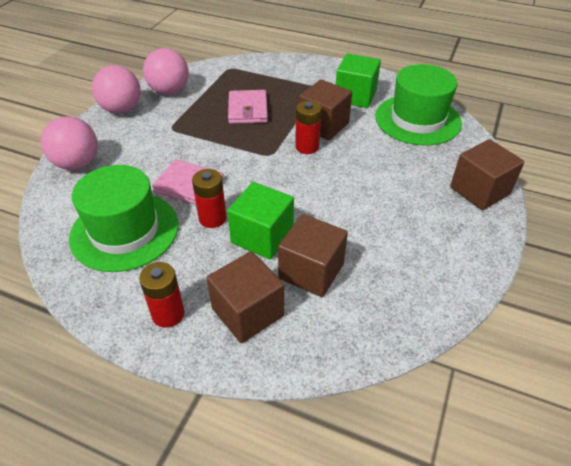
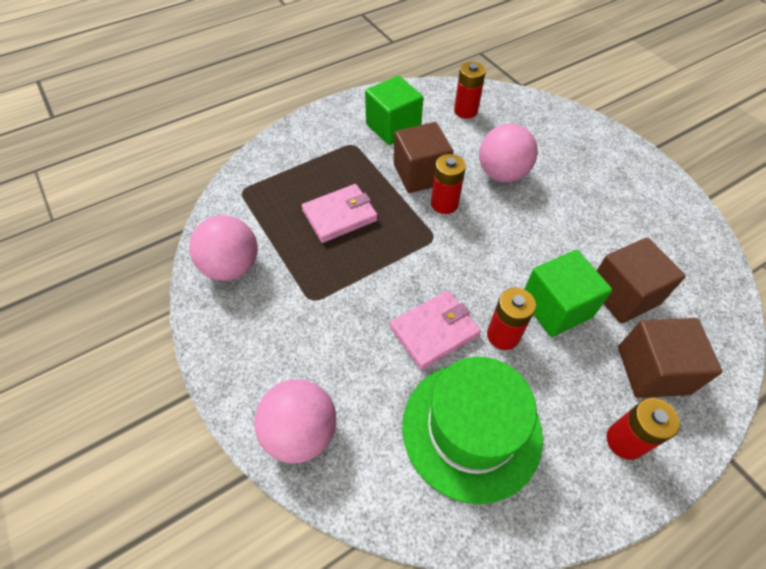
camera: 55 degrees left, 10 degrees up
(122, 109) = (224, 333): pink ball -> pink ball (502, 174)
(248, 109) = (340, 216): pink wallet -> pink wallet turned 60 degrees counterclockwise
(417, 119) = (465, 111): green hat -> red battery
(479, 191) = (586, 134): brown cube -> none

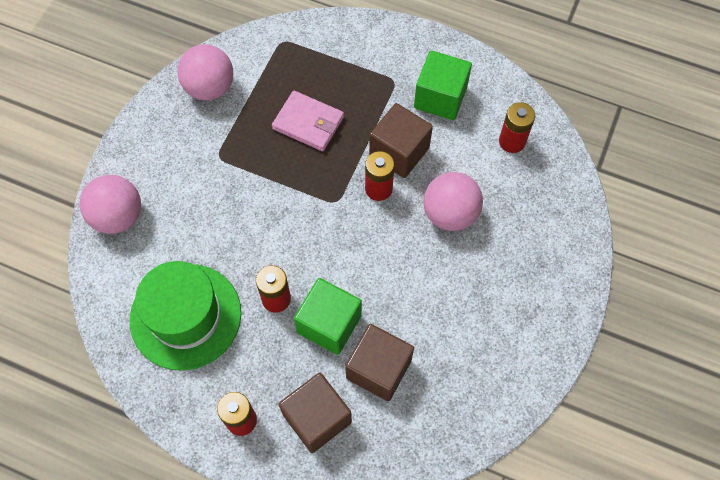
camera: 55 degrees right, 10 degrees up
(434, 331) = (247, 251): pink wallet -> none

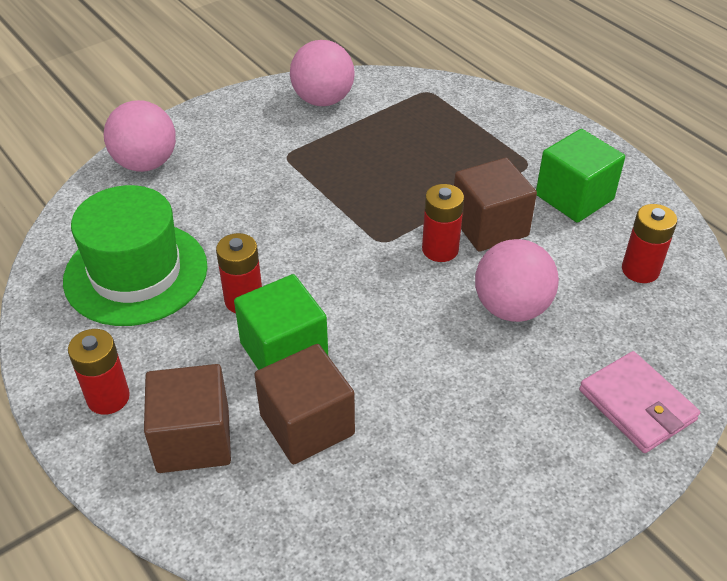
camera: 30 degrees right, 20 degrees down
(308, 123) = (403, 164): pink wallet -> pink wallet (637, 405)

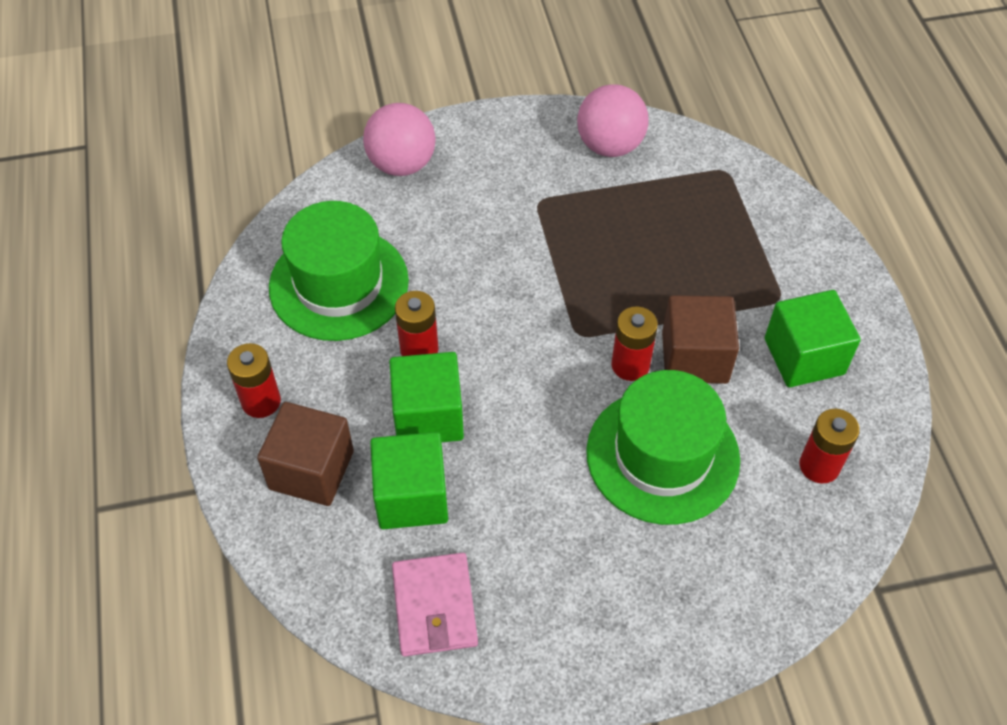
camera: 25 degrees right, 10 degrees up
(307, 425) = (412, 496): brown cube -> green cube
(511, 308) = (662, 455): pink ball -> green hat
(637, 405) = (721, 604): pink wallet -> pink wallet (434, 606)

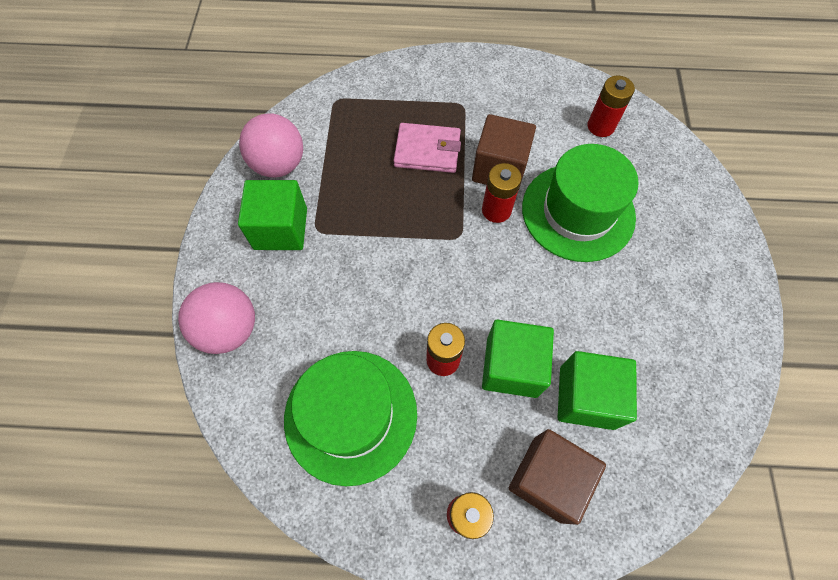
camera: 75 degrees left, 10 degrees up
(434, 606) = (686, 401): pink wallet -> pink wallet (427, 150)
(804, 356) = (514, 107): green cube -> green cube (280, 229)

